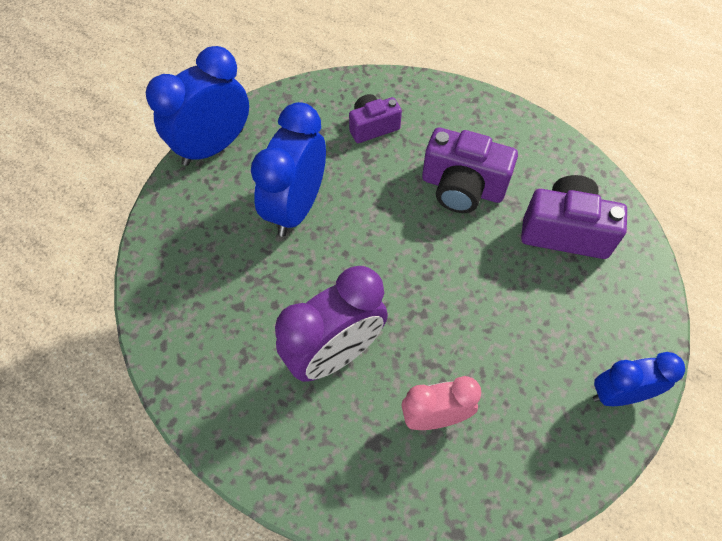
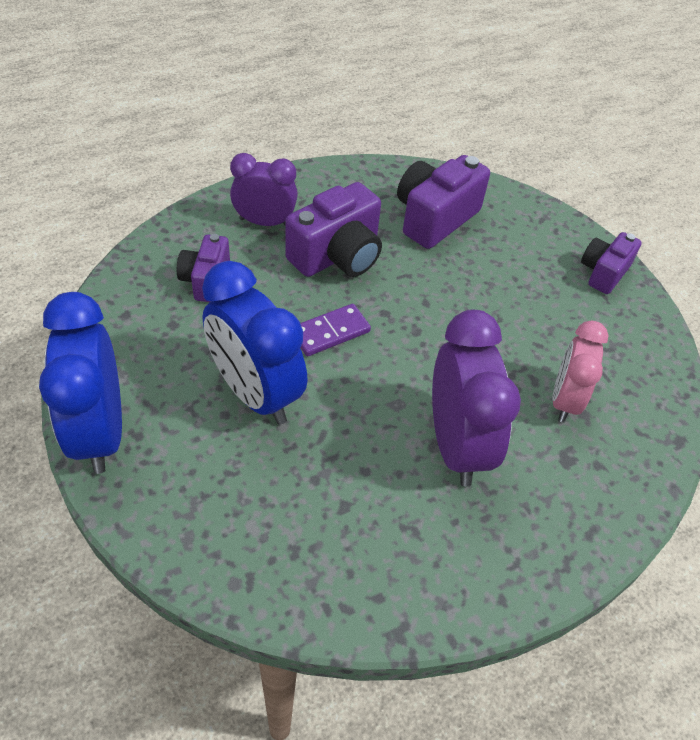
camera: 65 degrees left, 10 degrees down
(382, 222) = (330, 332): none -> purple domino
(457, 127) = (264, 222): none -> purple clock
(618, 394) = (603, 272): blue clock -> purple camera

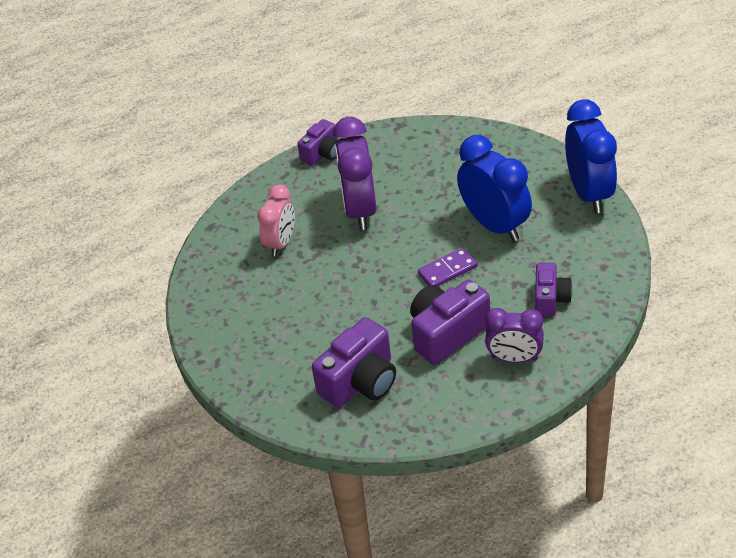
camera: 170 degrees left, 5 degrees down
(603, 272) = (219, 344): purple camera -> purple camera (322, 153)

